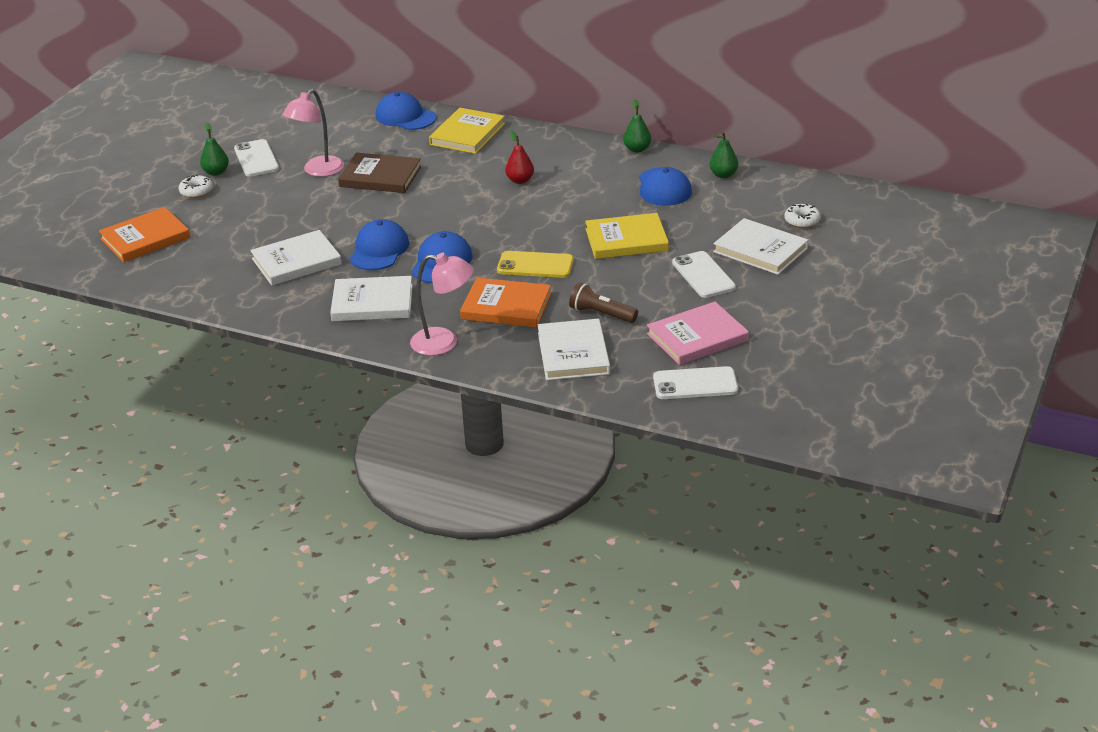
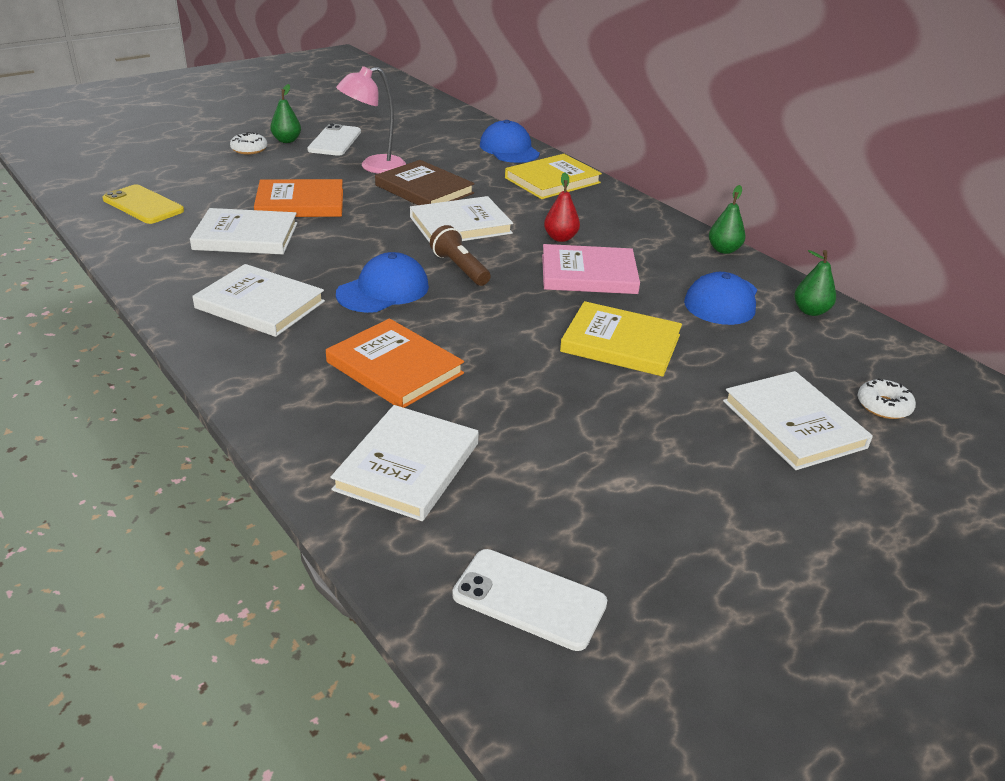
camera: 25 degrees right, 0 degrees up
(145, 238) = (152, 171): orange book -> orange book (300, 203)
(379, 250) = (337, 254): blue cap -> none
(440, 196) = (460, 225): none -> white book
(444, 342) = (274, 382): pink lamp -> none
(535, 265) = (481, 332): yellow phone -> yellow phone (143, 205)
(601, 314) = (498, 426): brown flashlight -> brown flashlight (459, 268)
(697, 337) = (599, 518): pink book -> pink book (588, 274)
(703, 275) = (683, 428): white phone -> none

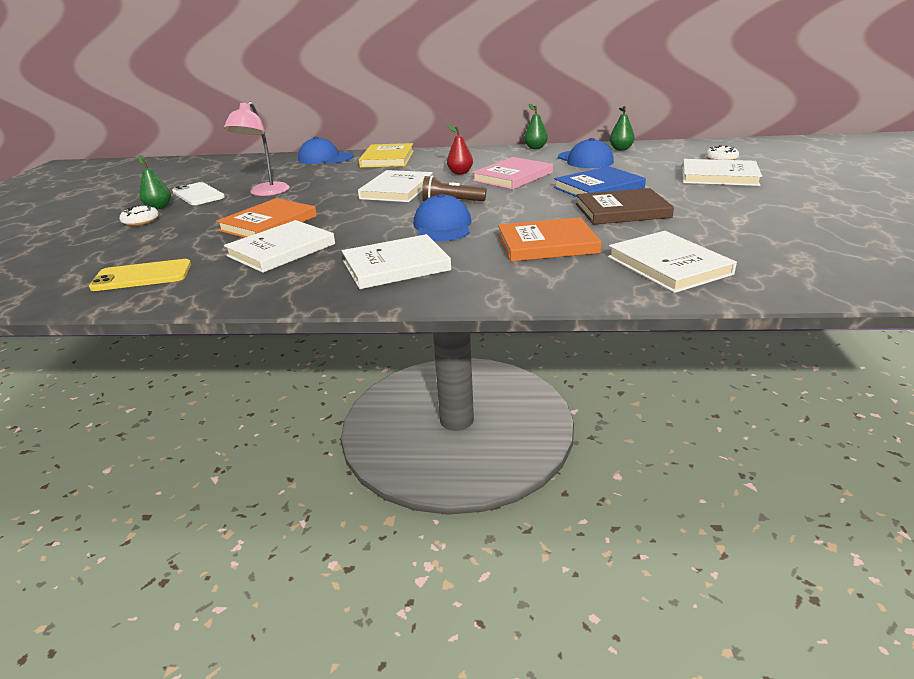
camera: 45 degrees left, 5 degrees down
(424, 189) = (329, 188): brown book -> brown book (622, 211)
(529, 599) = (834, 265): white phone -> none
(620, 343) = (598, 188): yellow book -> blue book

